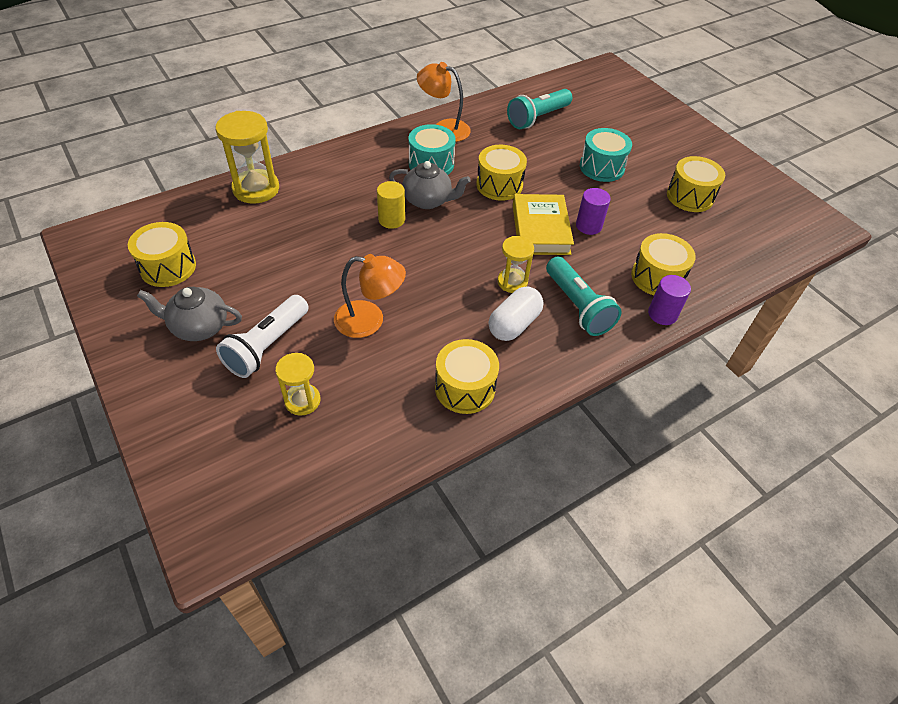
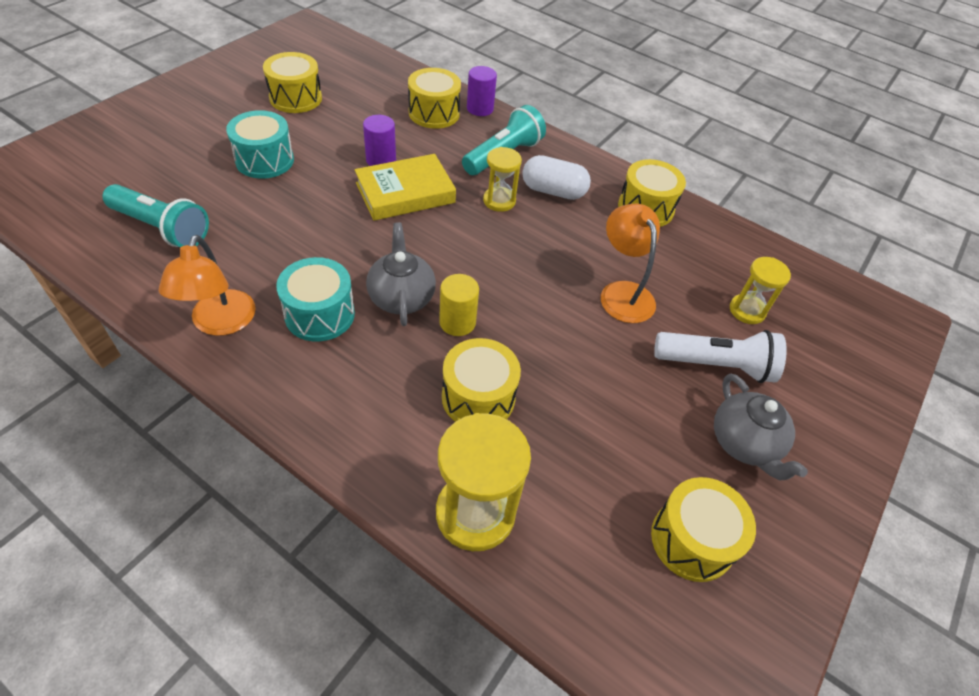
camera: 115 degrees left, 0 degrees up
(499, 185) = (338, 238): yellow drum -> yellow drum (478, 397)

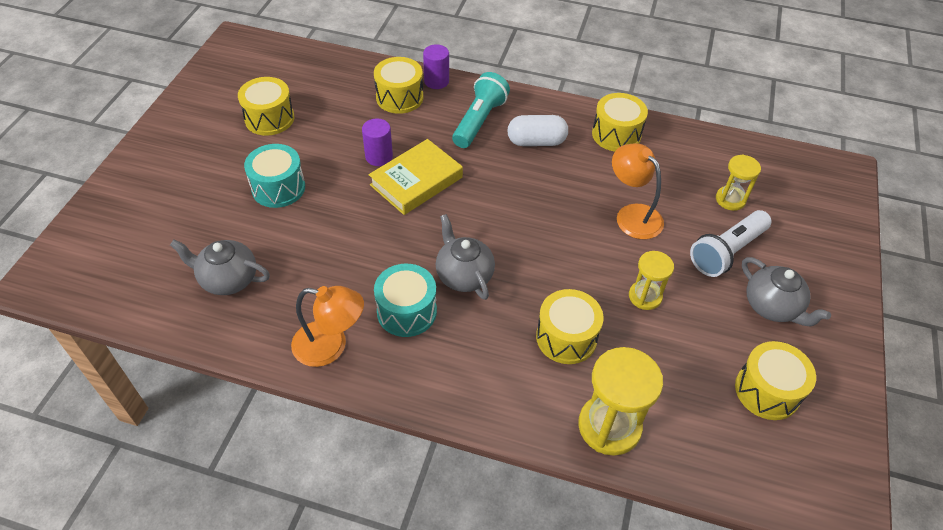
camera: 15 degrees left, 0 degrees up
(162, 228) = (228, 279): turquoise flashlight -> grey teapot
(220, 323) = (330, 346): orange lamp -> orange lamp turned 60 degrees counterclockwise
(457, 322) = (519, 282): yellow cylinder -> none
(499, 201) = (497, 164): yellow hourglass -> yellow hourglass (645, 296)
(716, 365) = (727, 252): white flashlight -> white flashlight turned 150 degrees clockwise

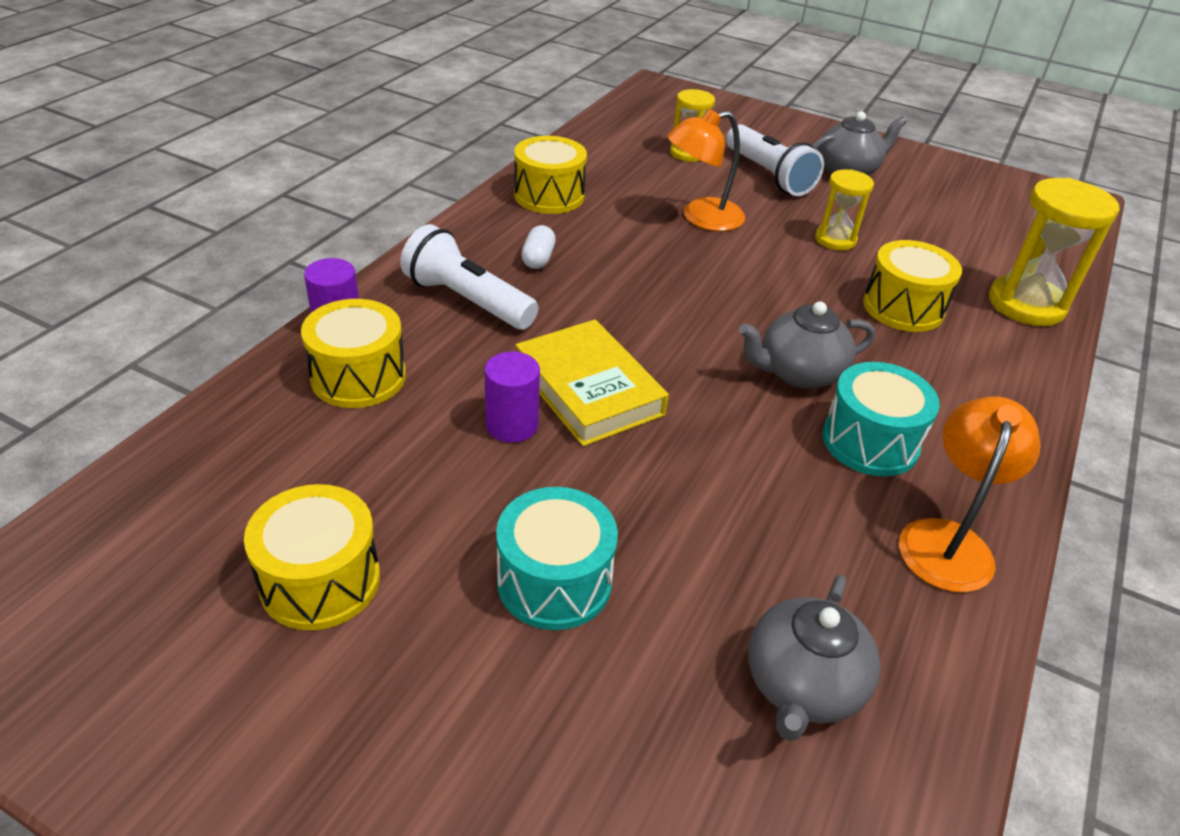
camera: 80 degrees left, 10 degrees down
(479, 121) = (467, 301): turquoise flashlight -> white flashlight
(536, 142) = (538, 259): white capsule -> white capsule, size x0.60
(767, 391) = (956, 202): yellow drum -> none

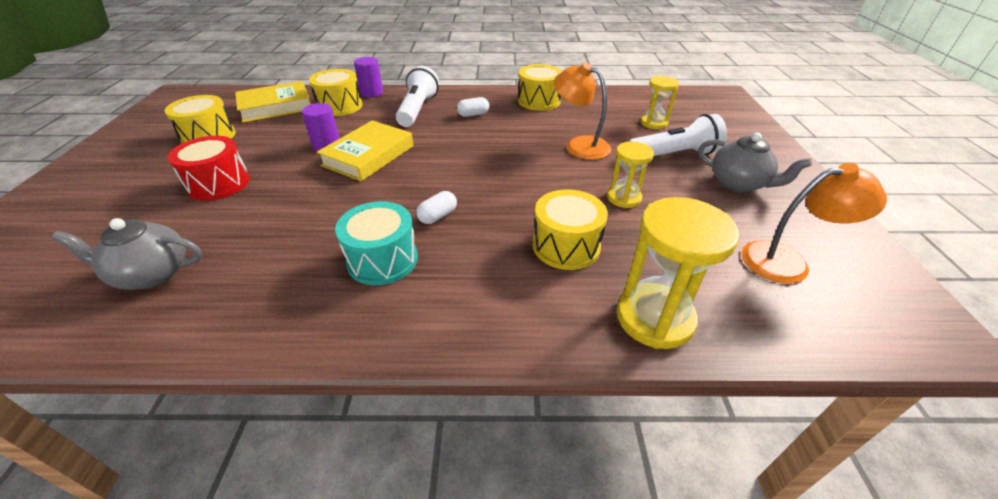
camera: 65 degrees right, 0 degrees up
(264, 459) = (276, 107): none -> yellow book
(554, 581) = (219, 184): turquoise drum -> red drum
(769, 175) = (674, 155): white flashlight -> white flashlight turned 135 degrees counterclockwise
(798, 373) = (438, 216): grey teapot -> white capsule
(948, 540) = (292, 314): orange lamp -> orange lamp (787, 261)

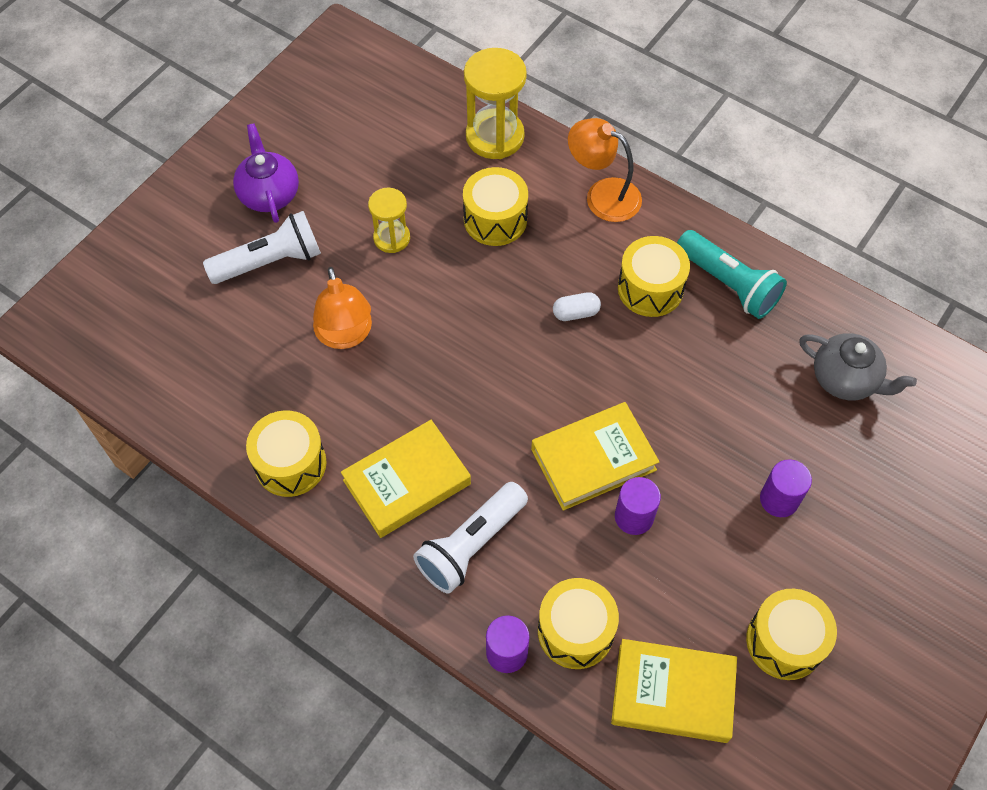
camera: 145 degrees left, 20 degrees up
(219, 184) = (779, 499): red drum -> purple cylinder
(300, 299) = (728, 284): none -> turquoise flashlight
(382, 260) = (650, 288): turquoise drum -> yellow drum
(473, 114) = (407, 482): white capsule -> yellow book
(653, 123) = (215, 323): yellow hourglass -> none
(674, 155) = (270, 261): white flashlight -> white flashlight turned 135 degrees clockwise
(738, 183) = (269, 194): grey teapot -> purple teapot
(787, 261) = (351, 118): orange lamp -> orange lamp (602, 195)

